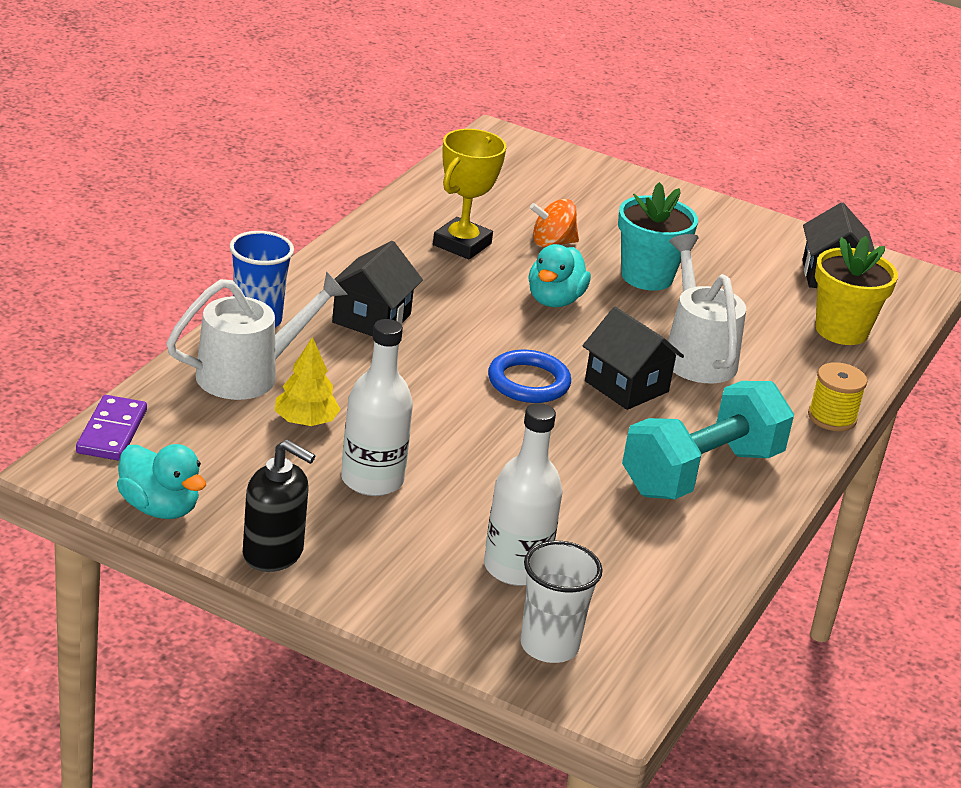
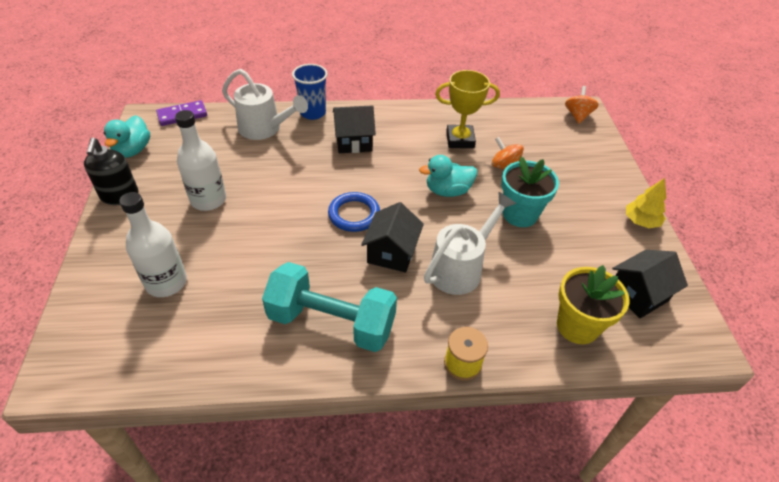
camera: 60 degrees right, 15 degrees up
(305, 421) = (241, 160): yellow tree -> yellow tree (641, 221)
(508, 147) = (577, 115): none -> orange spinning top
(549, 646) = (98, 326): white cup -> none

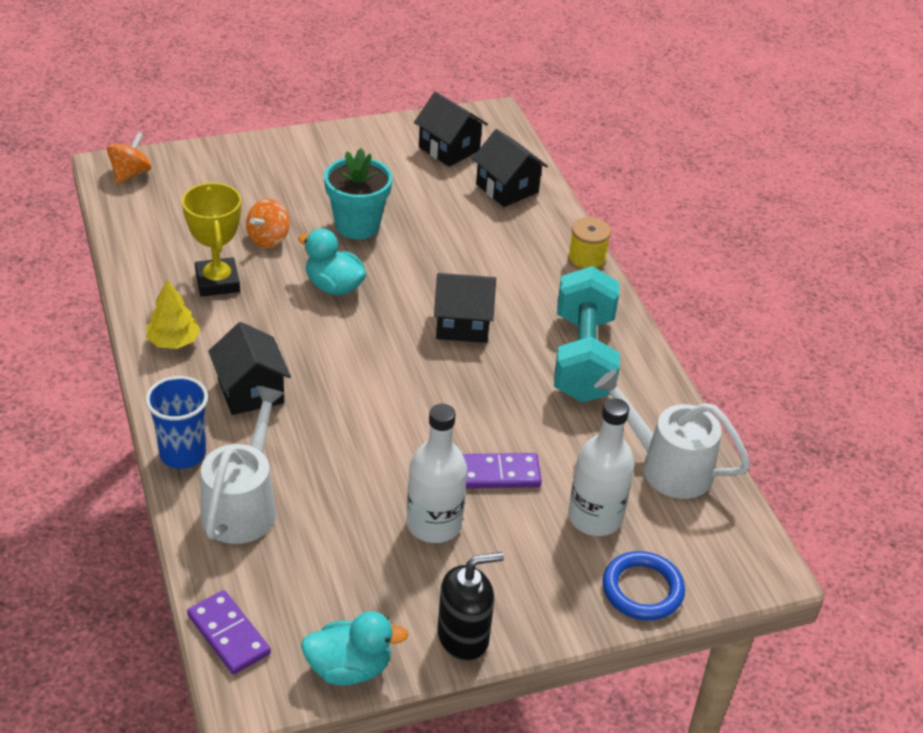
camera: 105 degrees left, 5 degrees down
(233, 240) = (499, 473): none -> purple domino
(354, 214) = (409, 366): blue ring -> blue ring (642, 589)
(447, 191) = (334, 286): turquoise duck -> turquoise duck turned 150 degrees clockwise
(461, 268) = (463, 268): white watering can -> white watering can (666, 466)
(577, 115) = (130, 174): orange spinning top -> orange spinning top turned 120 degrees clockwise
(577, 326) = (507, 188): yellow flower pot -> black house
(641, 221) = (337, 138): yellow tree -> yellow tree (173, 341)

